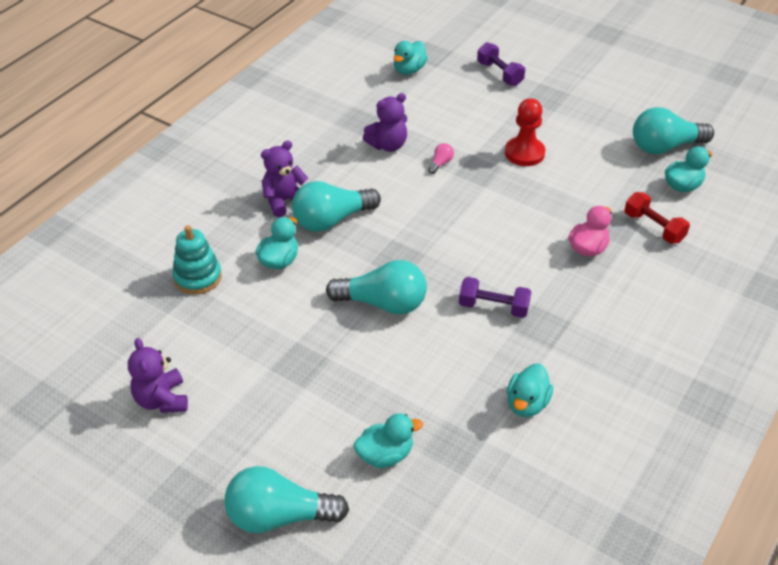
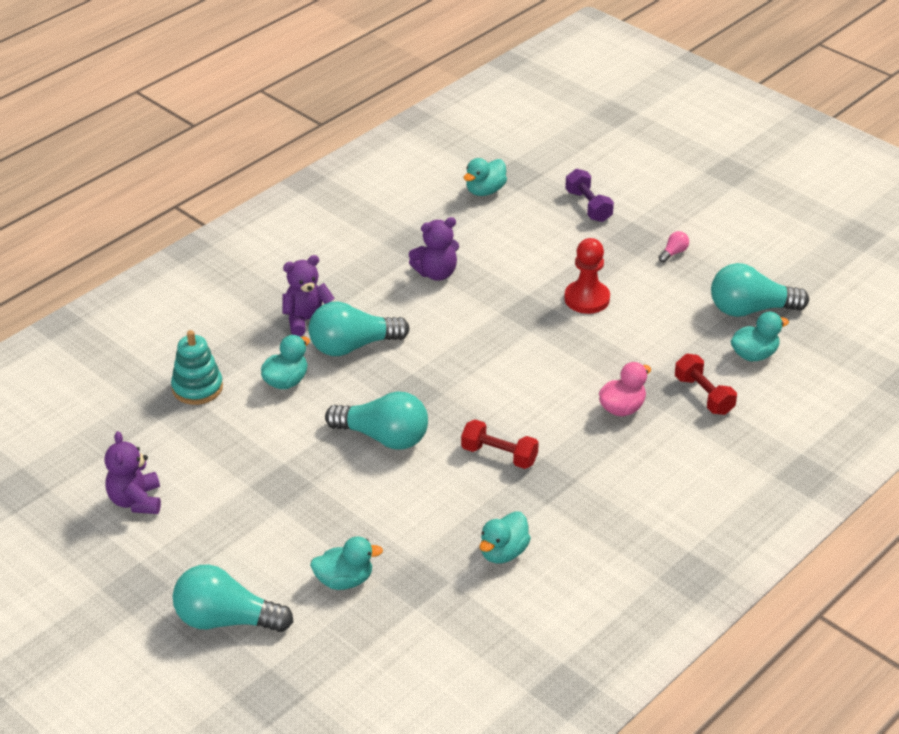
camera: 10 degrees right, 5 degrees down
(440, 163) = (489, 300): pink light bulb -> pink light bulb (673, 253)
(493, 307) = (499, 455): purple dumbbell -> red dumbbell

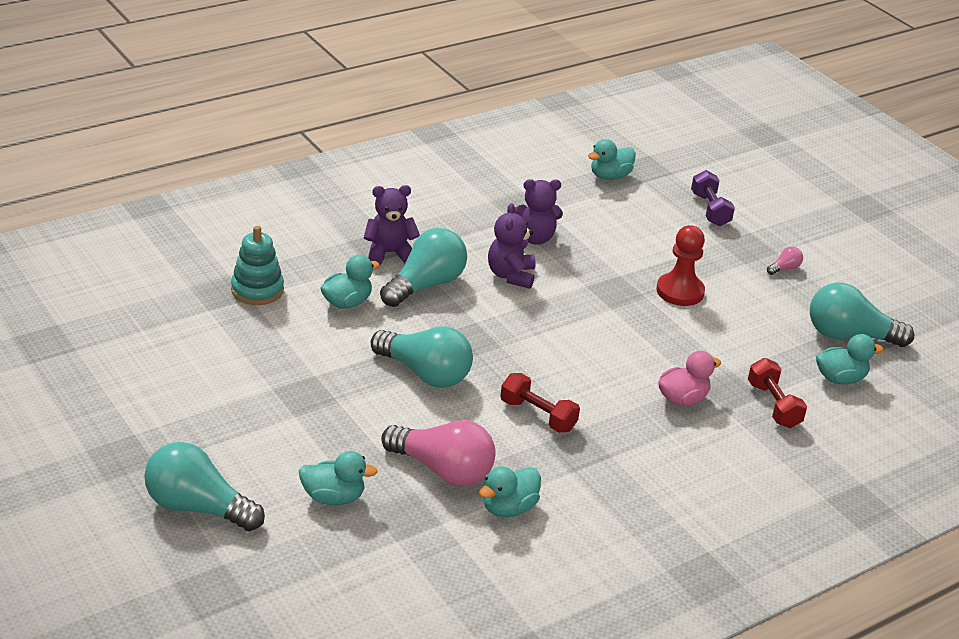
camera: 10 degrees right, 5 degrees down
(136, 501) = (154, 378): purple teddy bear -> purple teddy bear (511, 276)
(352, 346) = (425, 285): turquoise light bulb -> turquoise light bulb turned 135 degrees clockwise
(432, 530) = (442, 470): none -> pink light bulb

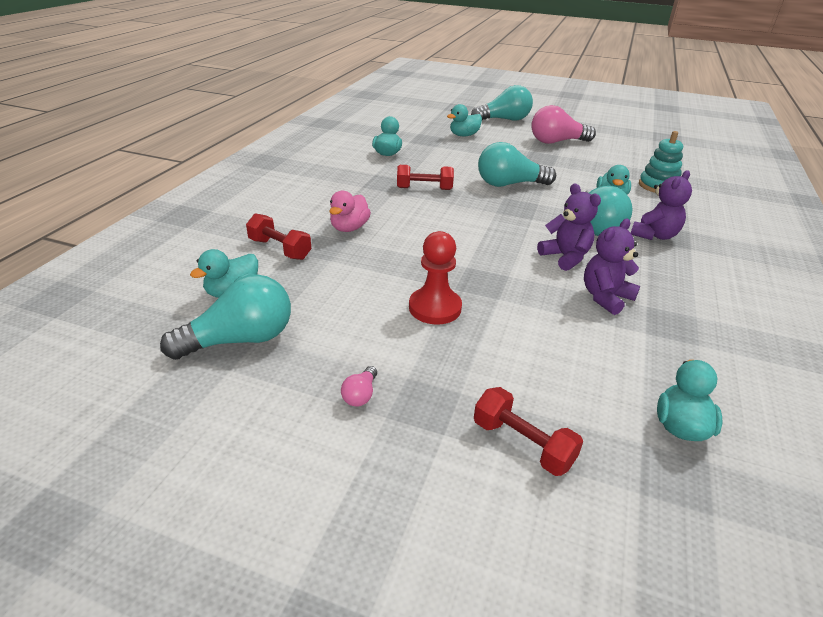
camera: 145 degrees right, 0 degrees up
(442, 470) = (436, 155): pink light bulb -> pink light bulb (557, 142)
(710, 210) = (522, 444): purple dumbbell -> red dumbbell

